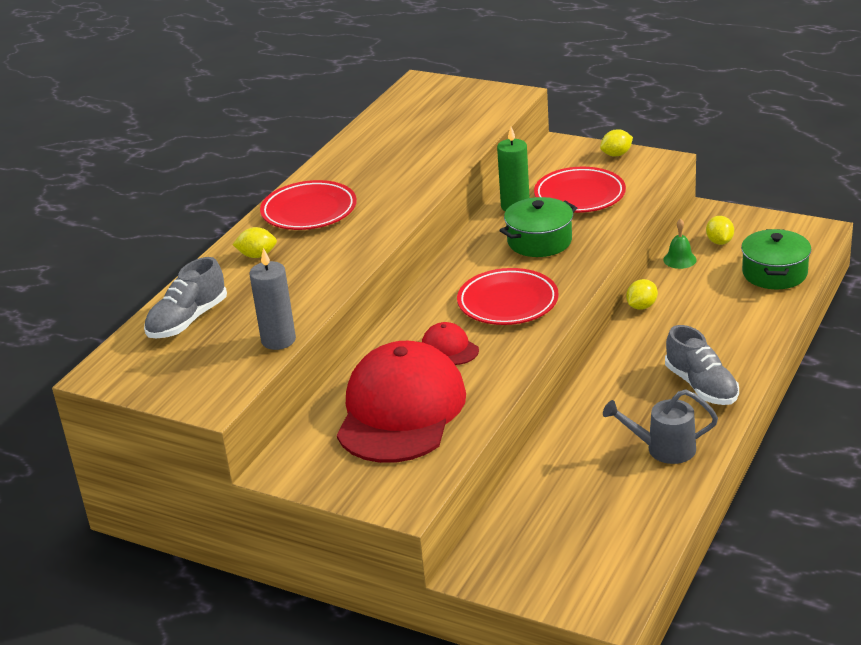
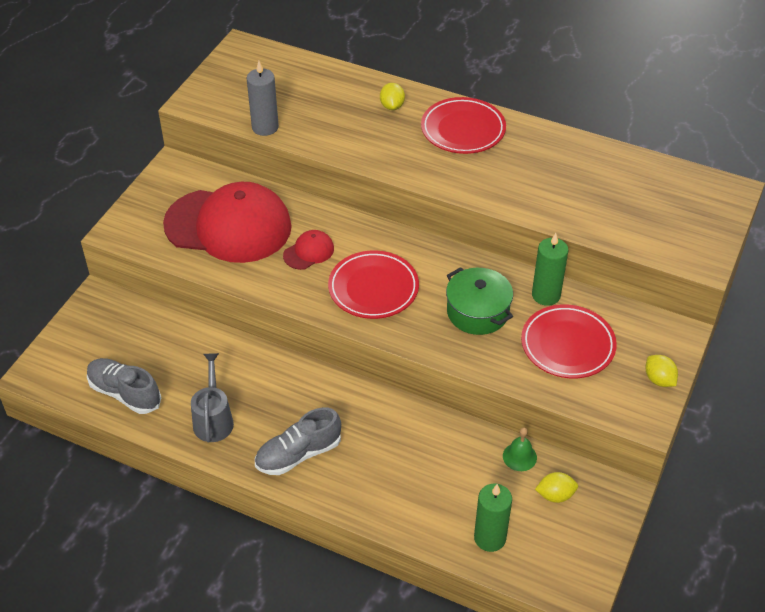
camera: 85 degrees right, 15 degrees up
(187, 320) = (302, 79): grey shoe -> grey shoe (125, 393)
(641, 306) = (434, 419): yellow lemon -> none
(774, 273) = (490, 538): green pot -> green candle

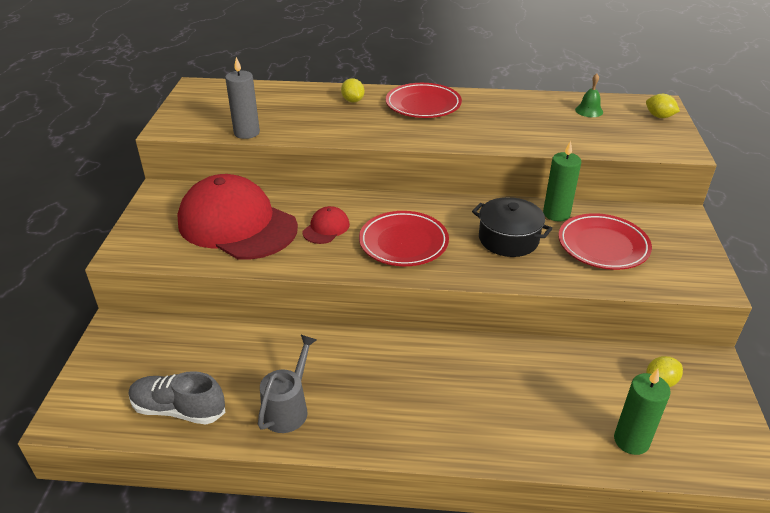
camera: 20 degrees left, 10 degrees down
(213, 419) = (289, 408): grey watering can -> grey watering can turned 45 degrees clockwise
(228, 226) = (237, 224): red cap -> red cap turned 135 degrees counterclockwise
(298, 454) = (395, 417): grey shoe -> none
(477, 312) = (508, 239): green pot -> black pot
(519, 456) = (605, 357): green bell -> green bell (589, 110)
(659, 380) = (697, 253): yellow lemon -> yellow lemon (659, 116)

